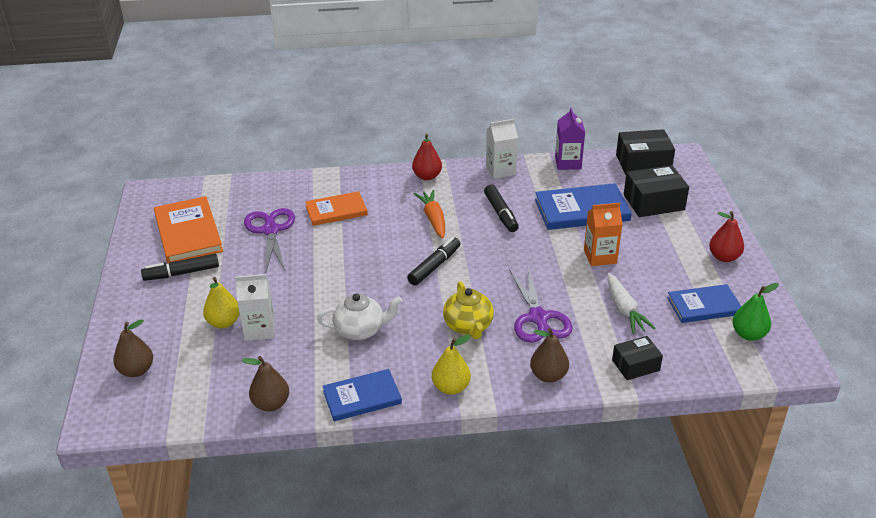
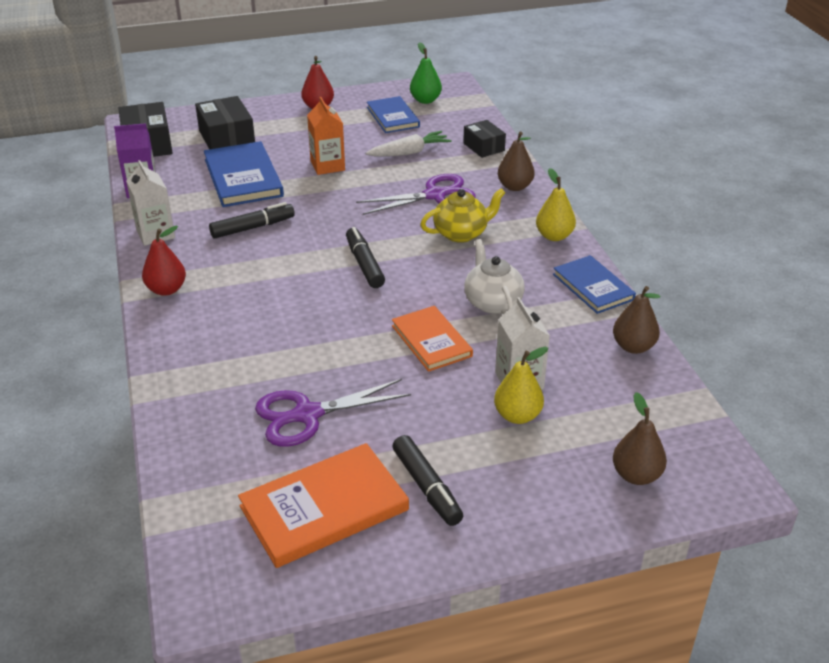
camera: 100 degrees left, 0 degrees up
(336, 211) = (253, 358): orange book -> orange book (431, 341)
(433, 219) = (268, 274): orange carrot -> none
(434, 266) = (364, 264): black marker -> black marker turned 45 degrees clockwise

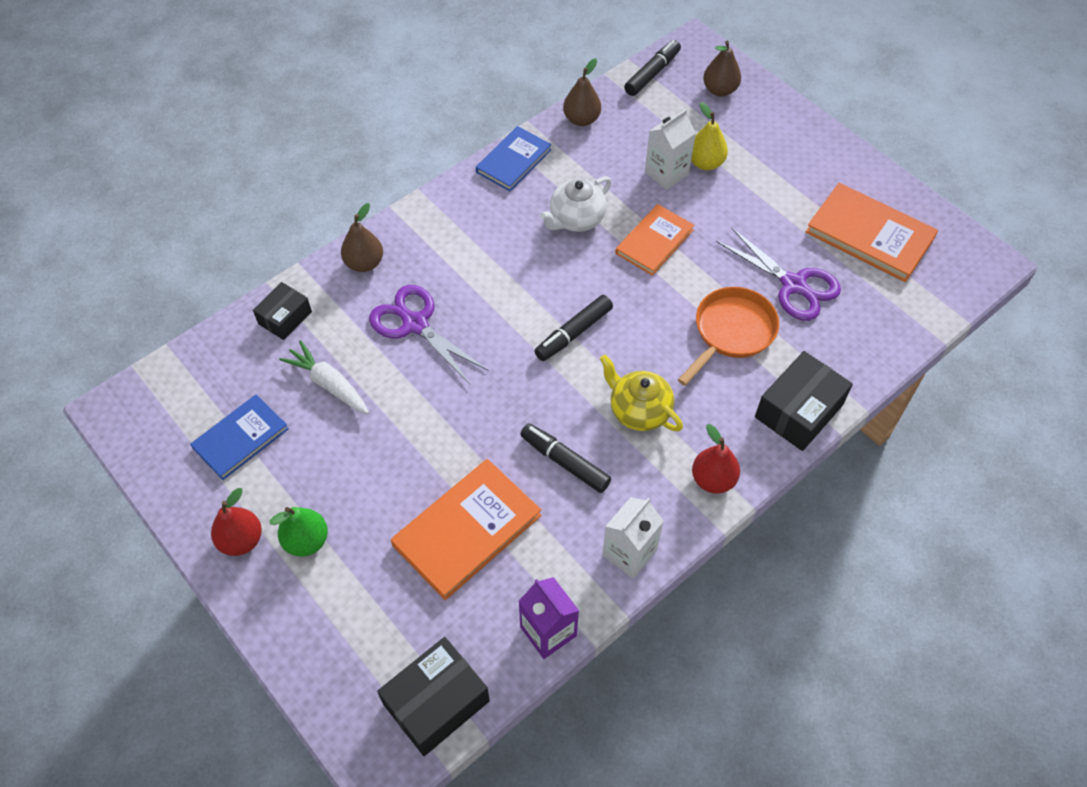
camera: 115 degrees left, 20 degrees up
(227, 139) = (378, 607): black box -> black box (799, 411)
(243, 178) = (467, 530): blue book -> orange book
(290, 351) = (731, 332): none -> orange pan
(327, 166) = (397, 453): orange carton -> none
(425, 100) = (177, 421): green pear -> green pear (306, 541)
(427, 487) = (809, 188): black marker -> black marker (652, 73)
(461, 233) = (478, 277): yellow teapot -> yellow teapot (639, 410)
(554, 236) = (445, 207): yellow pear -> none

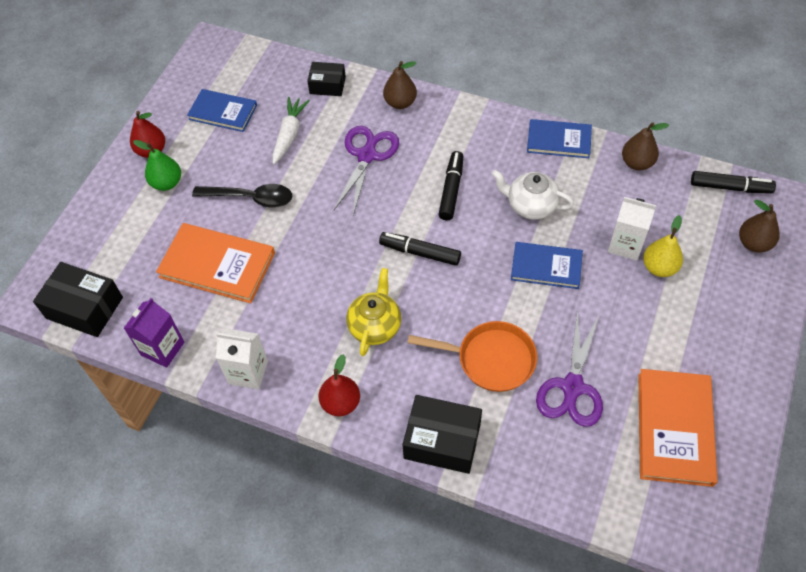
camera: 65 degrees right, 0 degrees up
(394, 459) = (250, 198): none -> black spoon
(565, 462) = (302, 298): black marker -> black marker (451, 190)
(654, 241) = (546, 267): orange book -> blue book

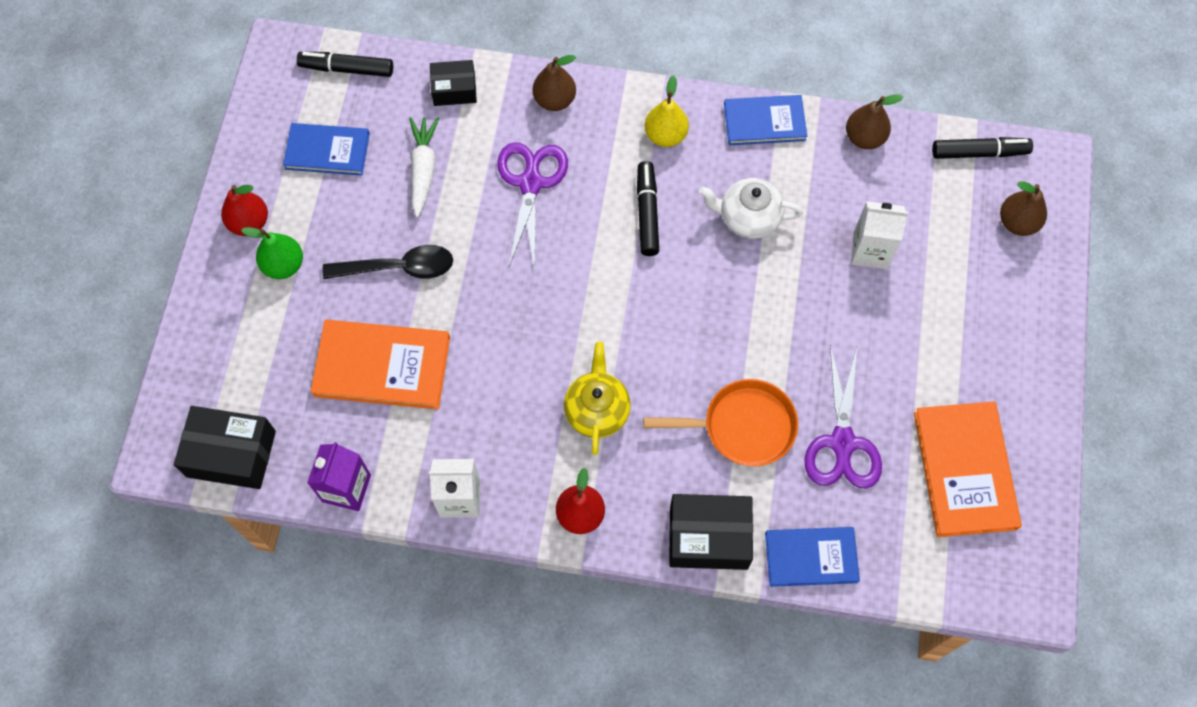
camera: 15 degrees left, 10 degrees up
(420, 253) = (628, 305): black marker -> black marker (347, 69)
(546, 267) = (783, 296): blue book -> blue book (811, 557)
(659, 267) = (914, 273): yellow pear -> yellow pear (665, 135)

